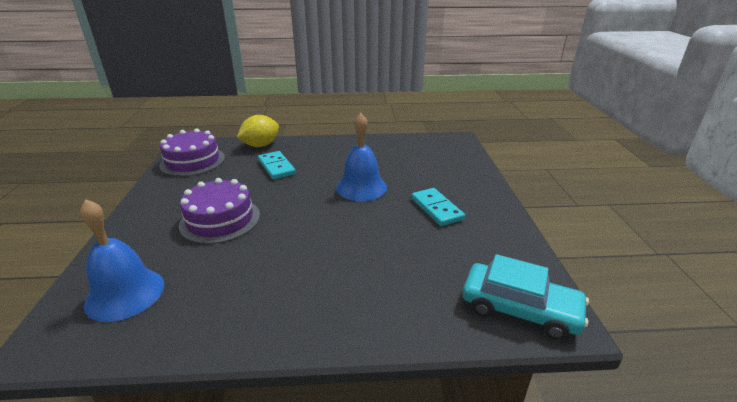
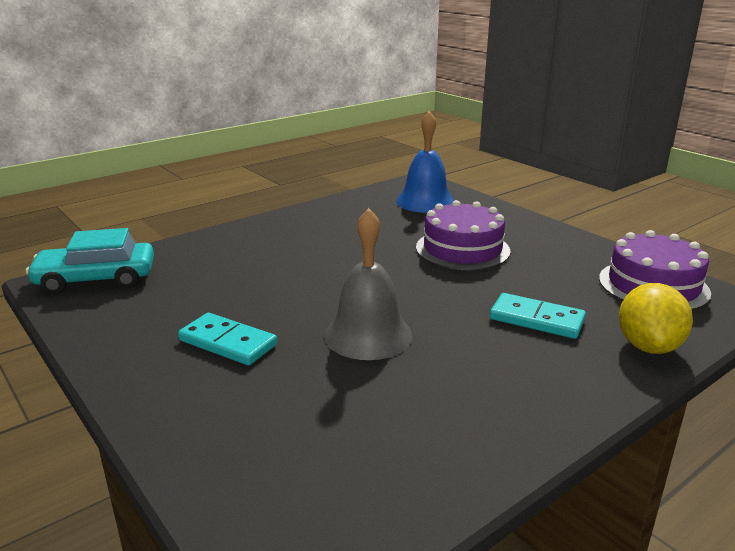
camera: 145 degrees right, 5 degrees down
(361, 187) = (368, 335): blue bell -> grey bell

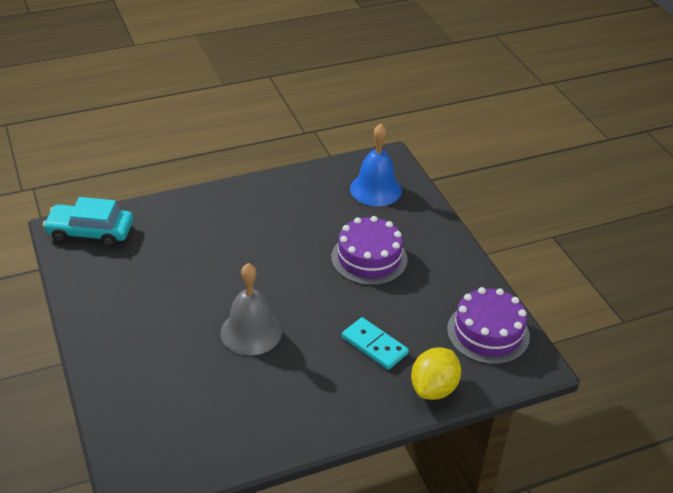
camera: 15 degrees right, 15 degrees up
(228, 342) = (158, 317): turquoise domino -> none

